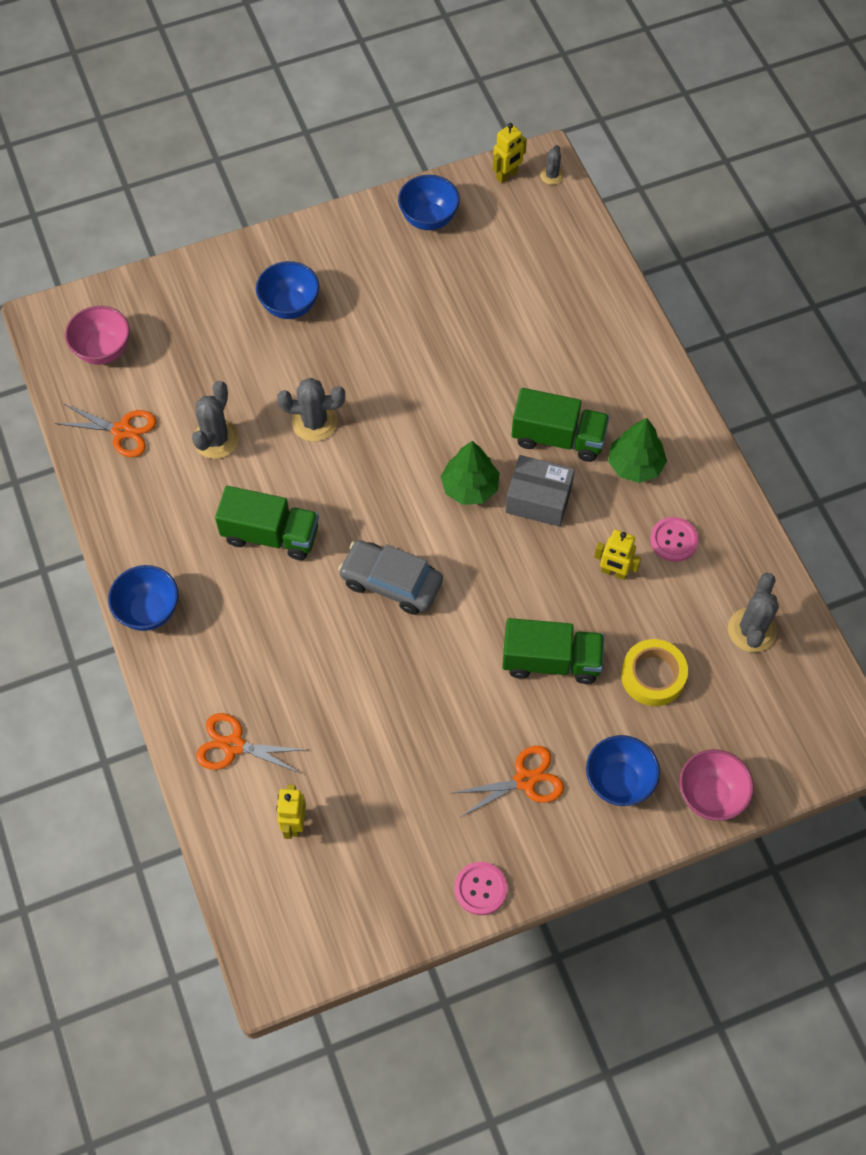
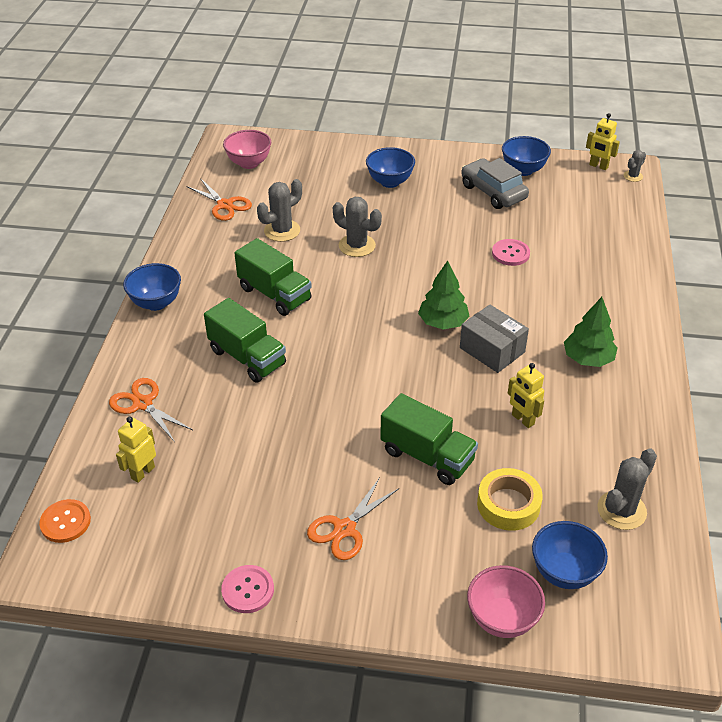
camera: 30 degrees right, 20 degrees down
(261, 915) = (65, 522): none -> orange button
(391, 582) = (339, 355): grey car -> grey car (493, 192)
(507, 175) = (598, 166): yellow robot -> yellow robot turned 45 degrees clockwise
(525, 780) = (344, 529): orange scissors -> orange scissors turned 120 degrees clockwise
(558, 438) = (535, 319): green truck -> green truck (247, 357)
(618, 781) = (425, 568): blue bowl -> blue bowl (564, 572)
(673, 540) = (589, 419): pink button -> pink button (510, 253)

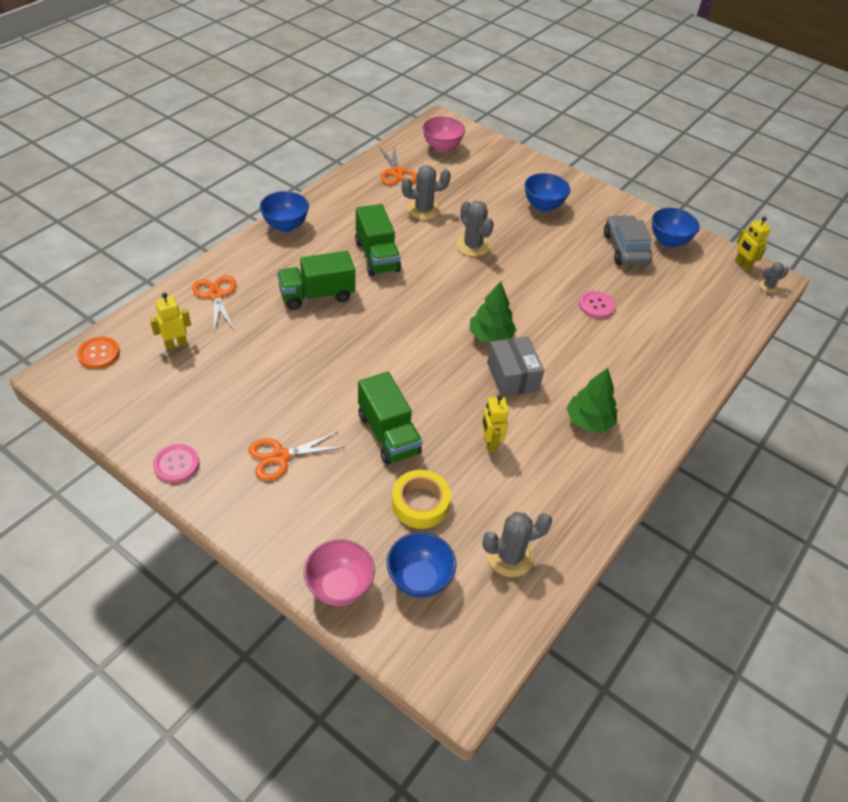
camera: 25 degrees right, 5 degrees up
(247, 357) = (317, 295): green truck -> green truck turned 90 degrees clockwise

